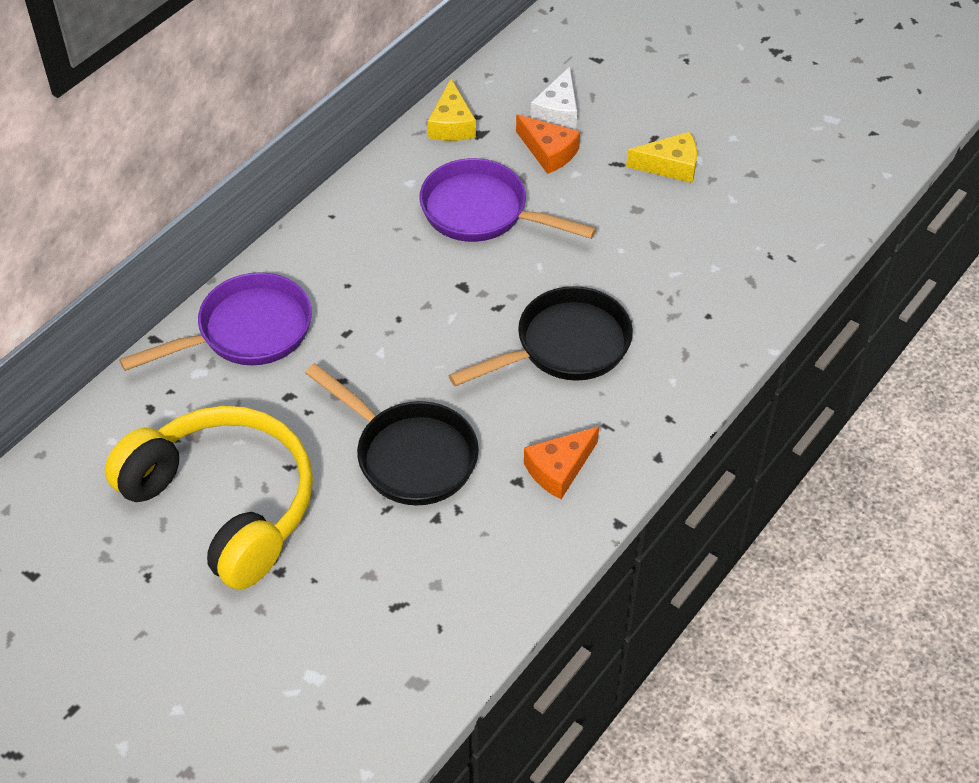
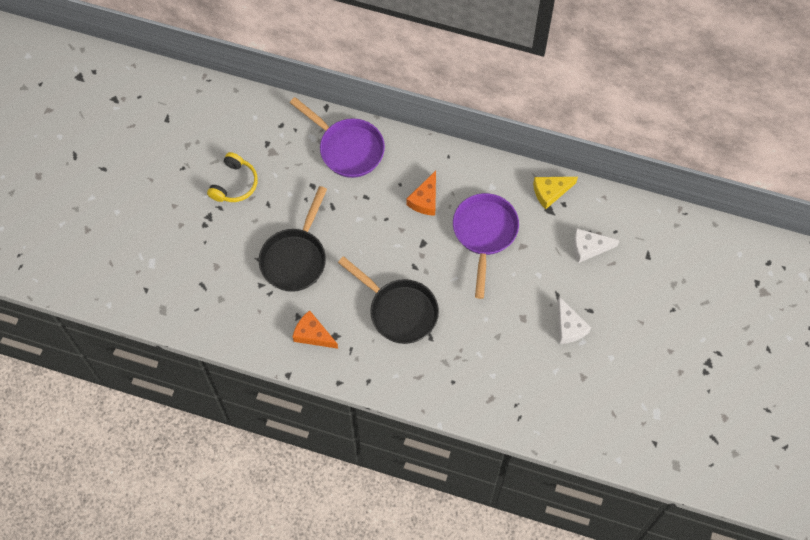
camera: 70 degrees right, 15 degrees up
(224, 504) = (234, 184): yellow headphones -> yellow headphones, size x0.49
(548, 152) = (550, 254): orange cheese -> orange cheese (425, 200)
(670, 166) = (569, 327): yellow cheese -> white cheese

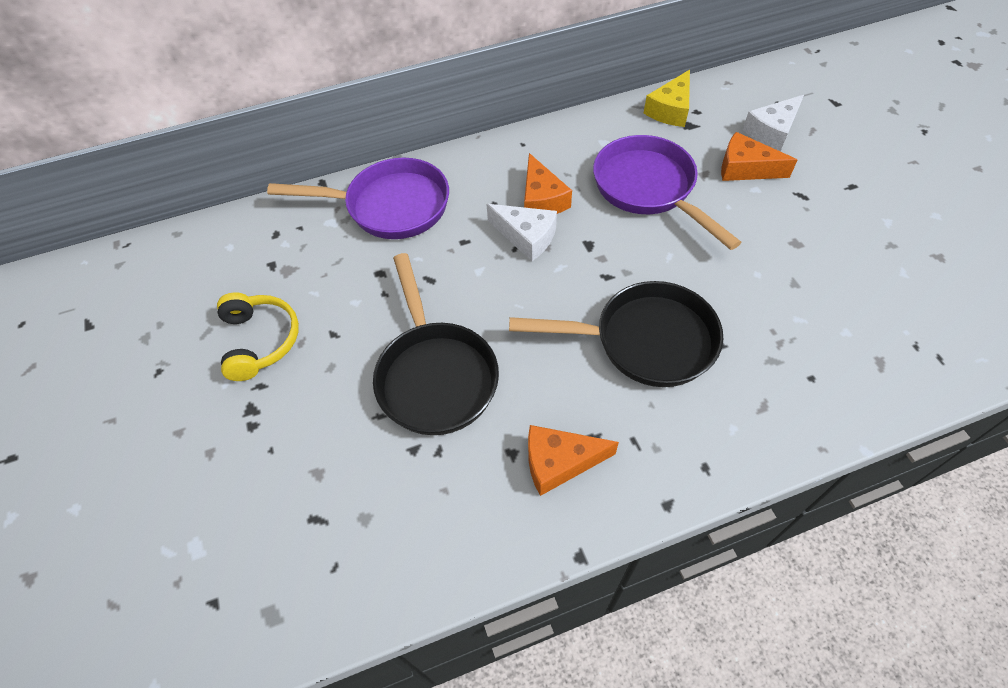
camera: 35 degrees left, 10 degrees down
(547, 259) = (745, 168): none -> orange cheese
(569, 327) = (854, 216): white cheese -> white cheese (526, 237)

